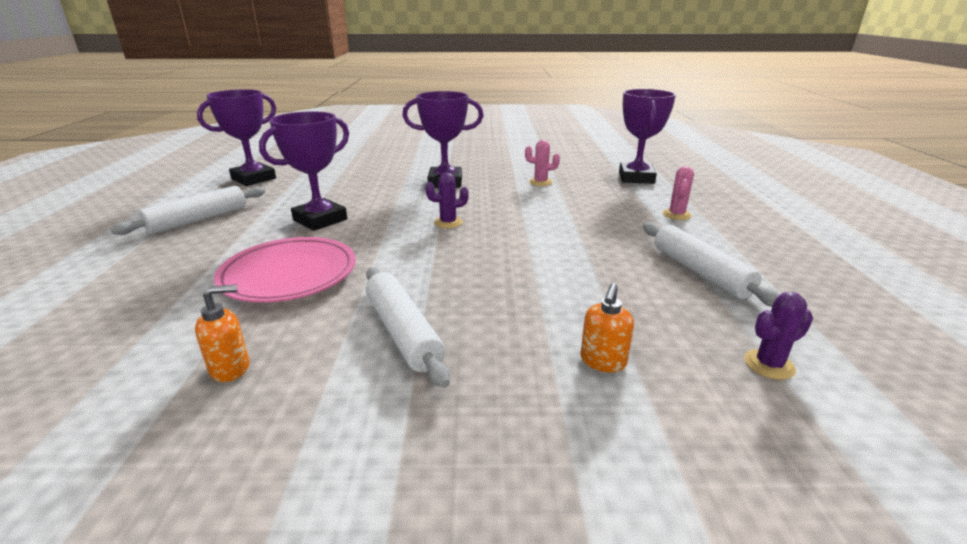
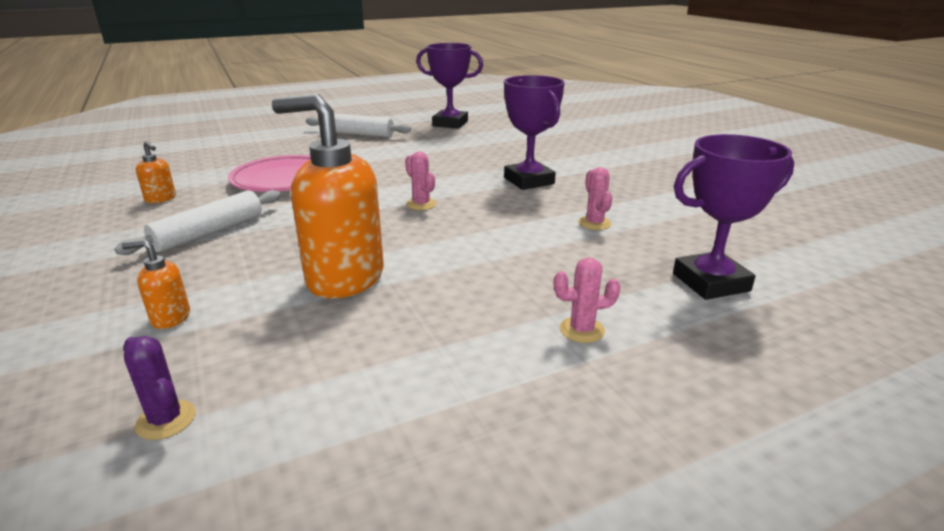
camera: 65 degrees right, 0 degrees up
(320, 220) = (386, 162): purple trophy -> none
(448, 223) = (421, 204): purple cactus -> pink cactus
(569, 271) = (344, 278): none -> orange soap dispenser
(700, 272) = (387, 361): white rolling pin -> none

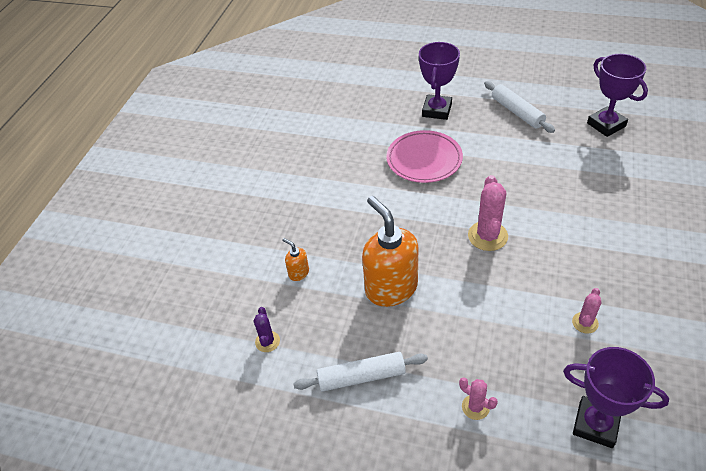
camera: 45 degrees right, 20 degrees up
(161, 199) = (345, 150): orange soap dispenser -> none
(209, 232) = (351, 203): white rolling pin -> white rolling pin (361, 377)
(421, 204) = (487, 236): pink cactus -> pink cactus, size x1.75
(529, 181) = (590, 246): purple trophy -> purple trophy (437, 110)

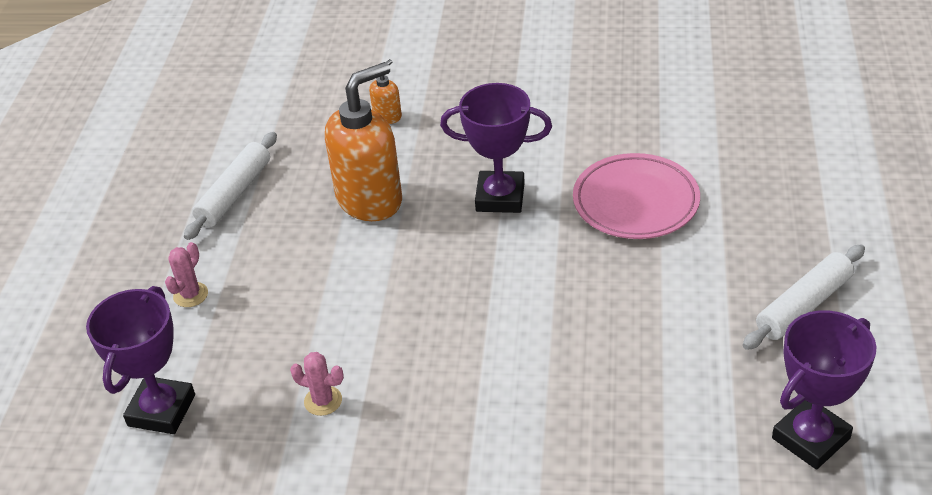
camera: 80 degrees right, 5 degrees down
(267, 341) = (282, 112): purple cactus -> none
(361, 377) = (234, 194): white rolling pin -> white rolling pin turned 45 degrees clockwise
(437, 110) = (770, 203): purple trophy -> purple trophy (500, 197)
(487, 236) = (479, 287): pink cactus -> none

